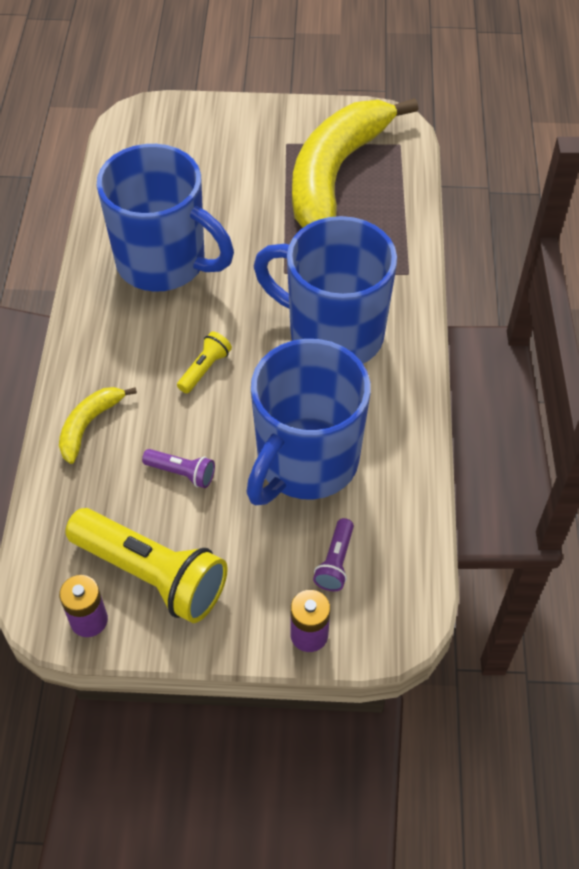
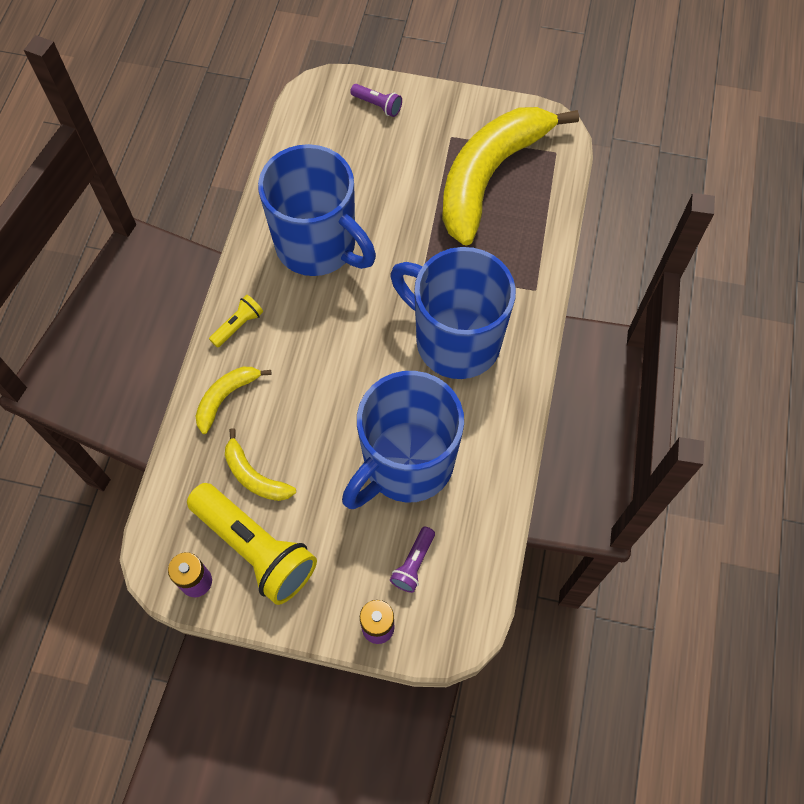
camera: 10 degrees right, 10 degrees up
(136, 500) = (254, 476): none -> yellow banana
(182, 473) = (297, 457): purple flashlight -> purple flashlight (377, 105)
(205, 369) = (335, 358): yellow flashlight -> yellow flashlight (238, 325)

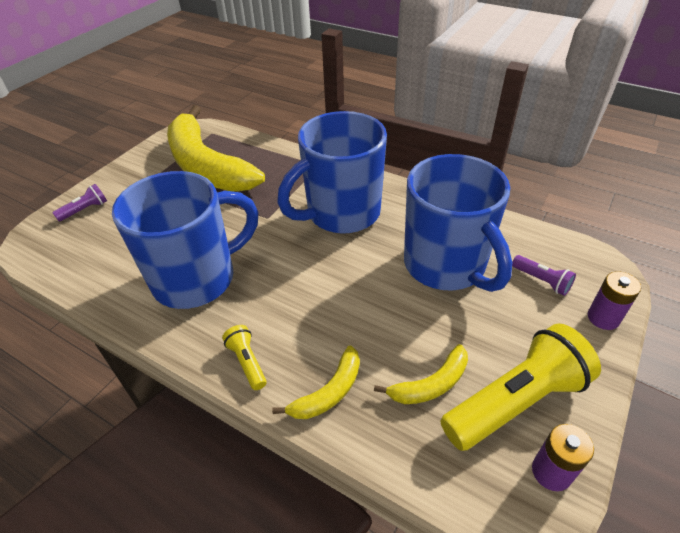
camera: 70 degrees left, 20 degrees down
(226, 398) = (329, 392): yellow banana -> yellow banana turned 105 degrees counterclockwise

